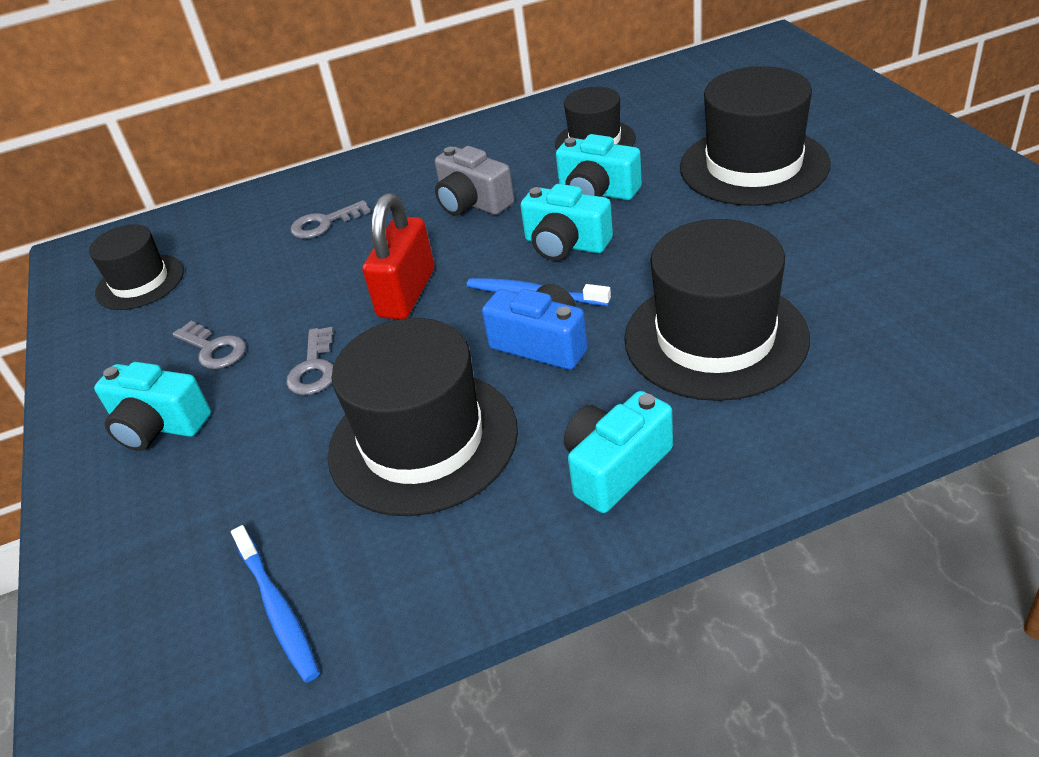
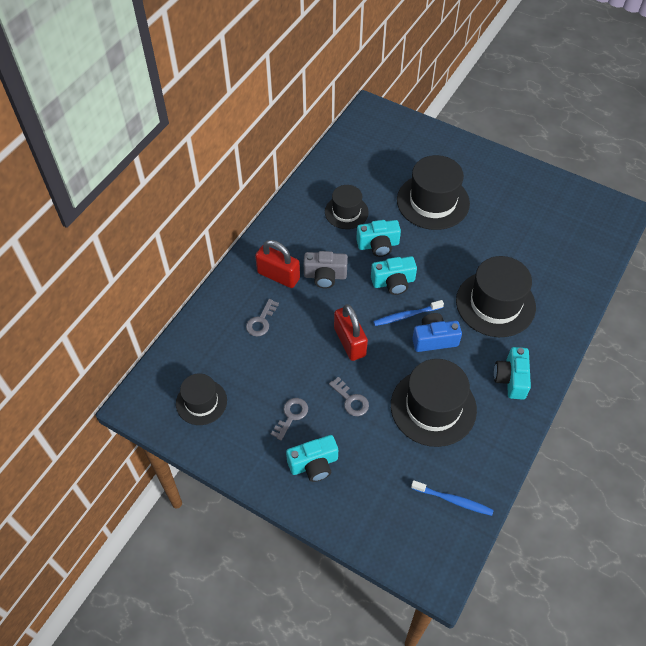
camera: 45 degrees left, 15 degrees up
(213, 349) = (291, 416): grey key -> grey key turned 60 degrees counterclockwise
(411, 182) = (278, 276): none -> red padlock

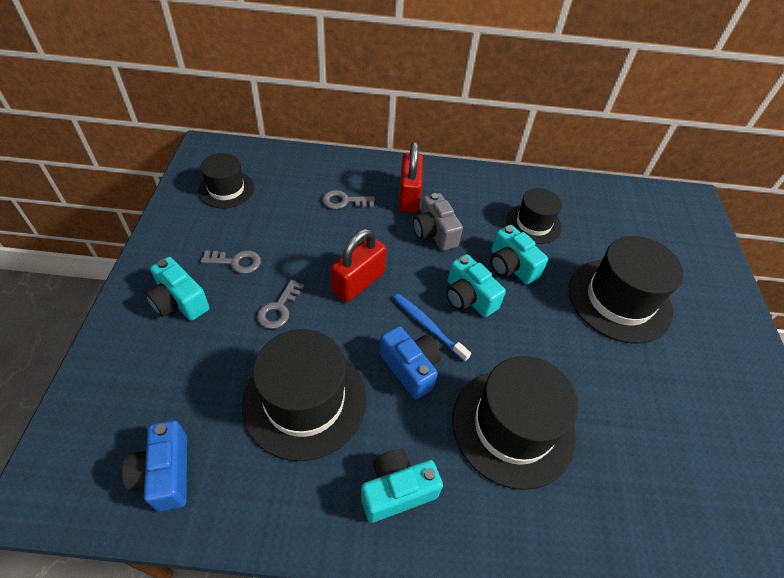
camera: 60 degrees right, 5 degrees down
(453, 500) = (165, 473): blue toothbrush -> blue camera

